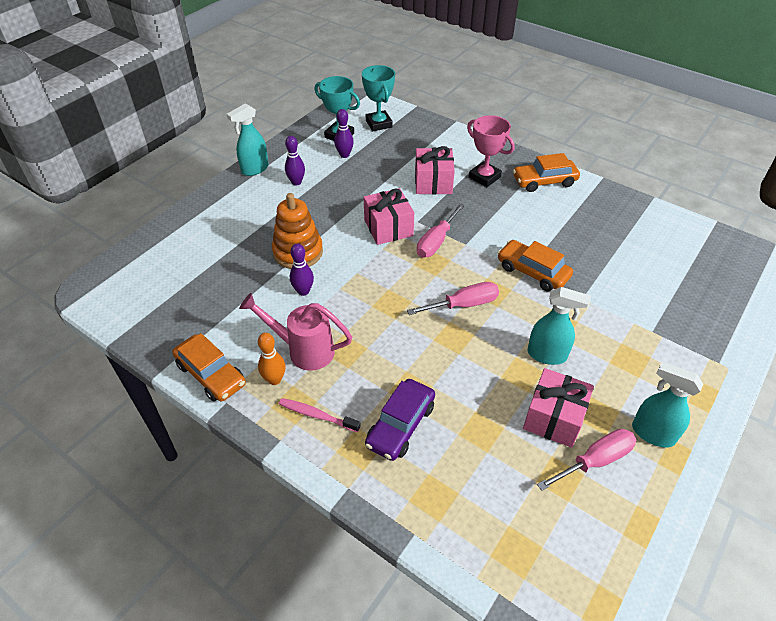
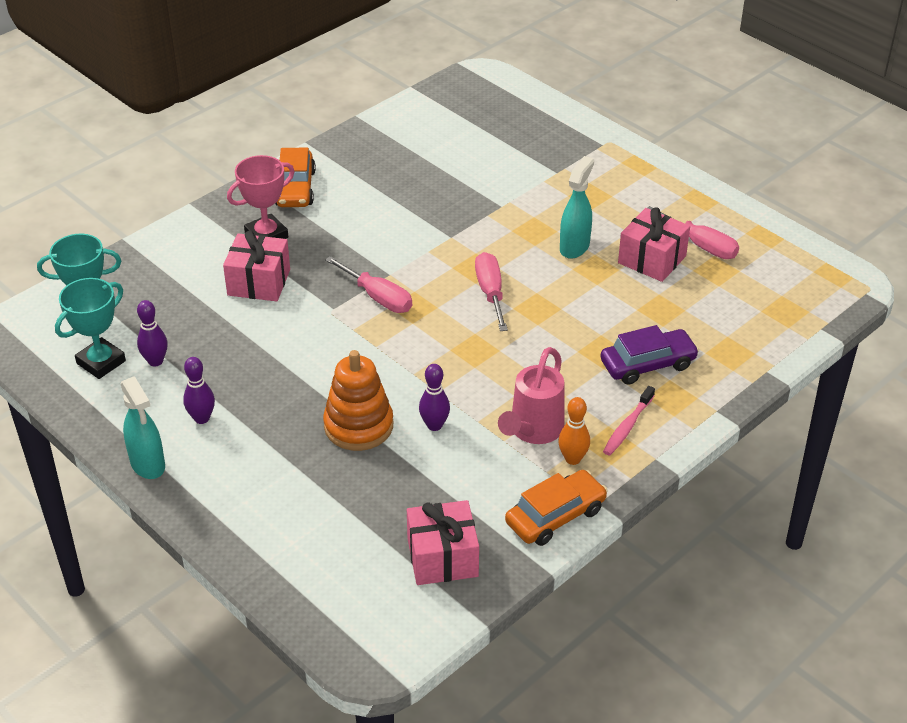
camera: 80 degrees left, 5 degrees down
(388, 228) = (338, 336): pink gift -> pink gift (442, 558)
(400, 425) = (648, 364): purple car -> purple car turned 60 degrees counterclockwise
(532, 272) = (452, 231): orange car -> none
(595, 461) = (701, 245): pink screwdriver -> pink screwdriver turned 150 degrees clockwise
(652, 433) = (676, 205): turquoise spray bottle -> none

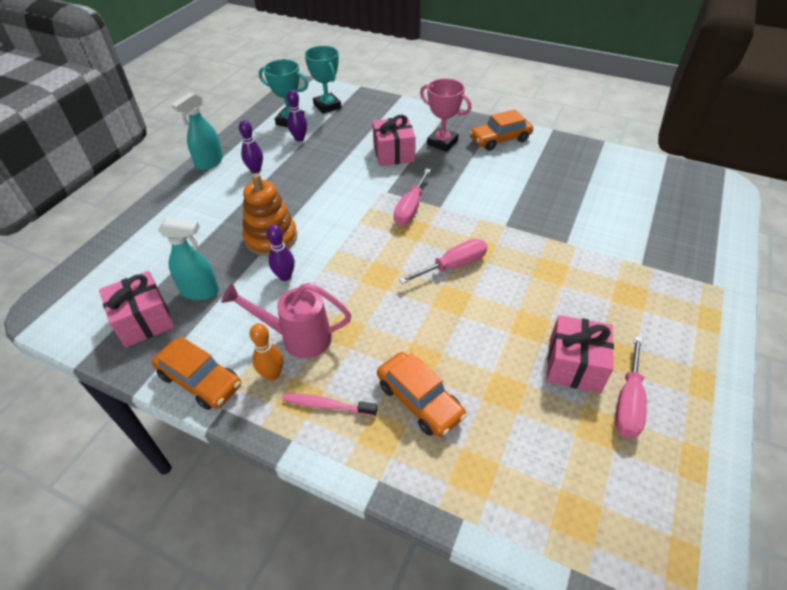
camera: 70 degrees right, 5 degrees up
(574, 247) = (549, 303): turquoise spray bottle -> turquoise spray bottle (200, 291)
(648, 364) = (419, 400): purple car -> orange car

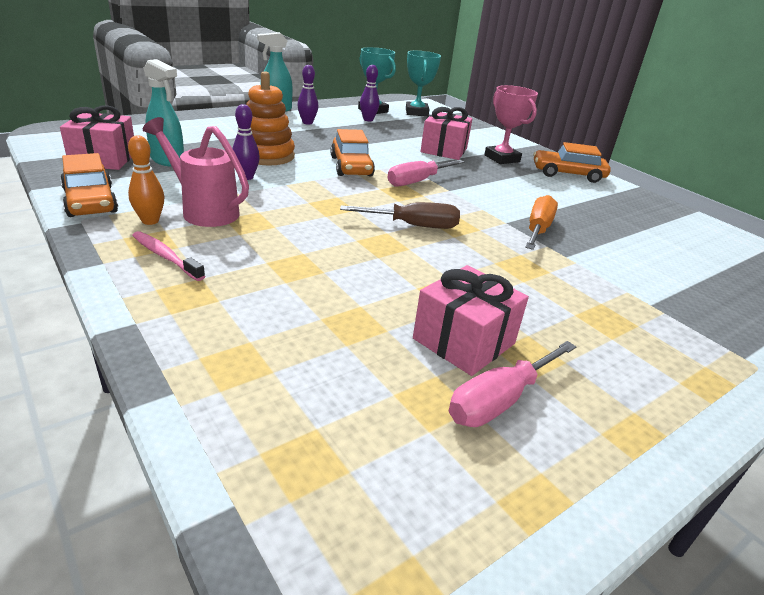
camera: 25 degrees right, 15 degrees down
(419, 400) = (254, 291): orange car -> orange car (351, 166)
(453, 266) = (414, 226): pink screwdriver -> brown screwdriver
(530, 222) = (538, 229): none -> orange screwdriver

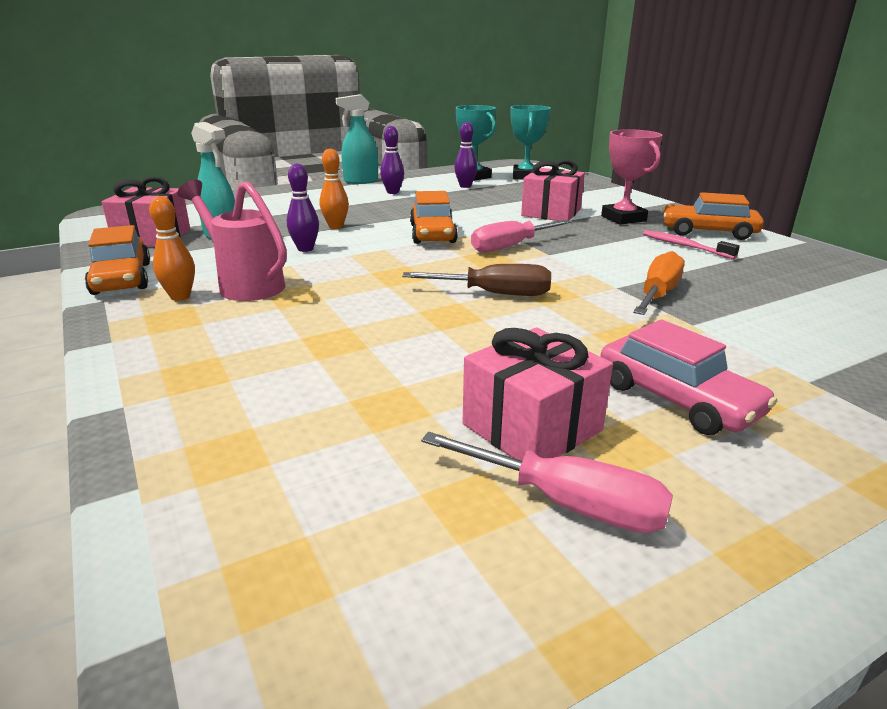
camera: 10 degrees right, 5 degrees down
(165, 256) = (184, 333): pink toothbrush -> pink toothbrush (684, 246)
(267, 156) = (336, 227): orange stacking toy -> orange bowling pin
(499, 400) = (567, 504): pink screwdriver -> pink screwdriver turned 120 degrees counterclockwise
(563, 318) = (676, 399): none -> pink car

